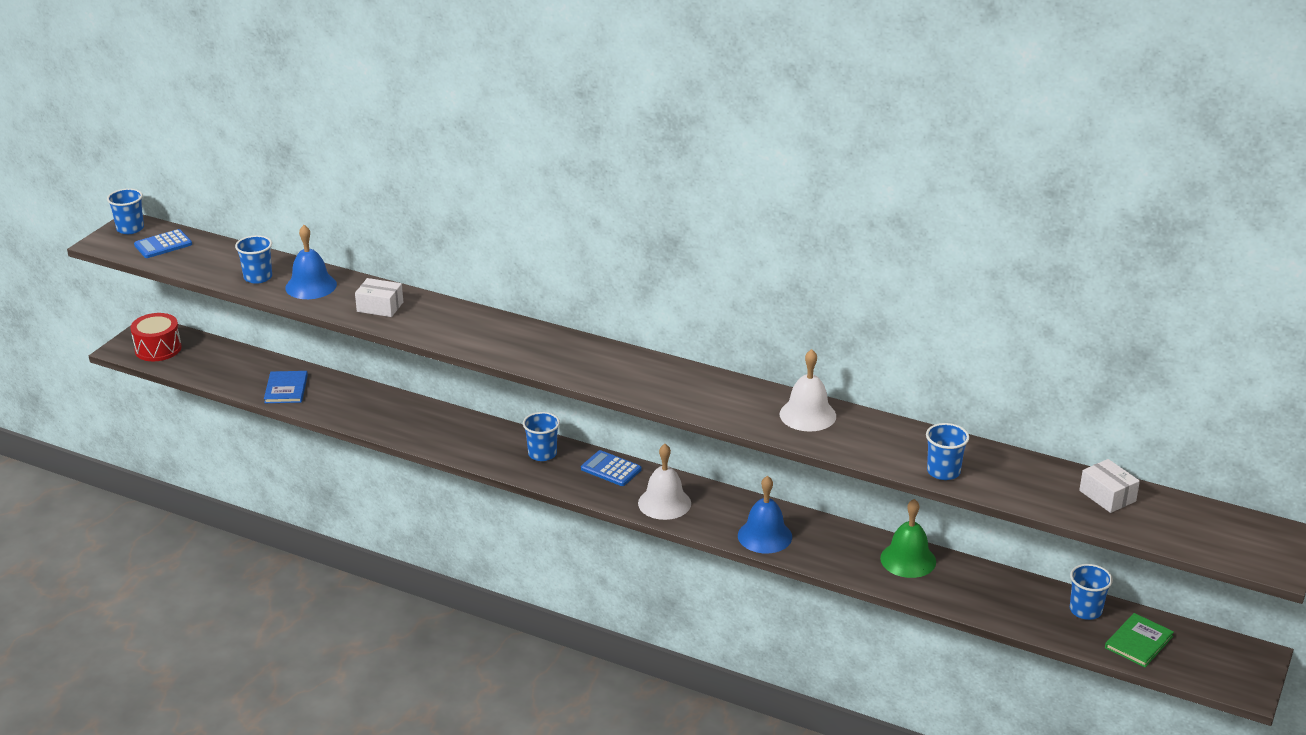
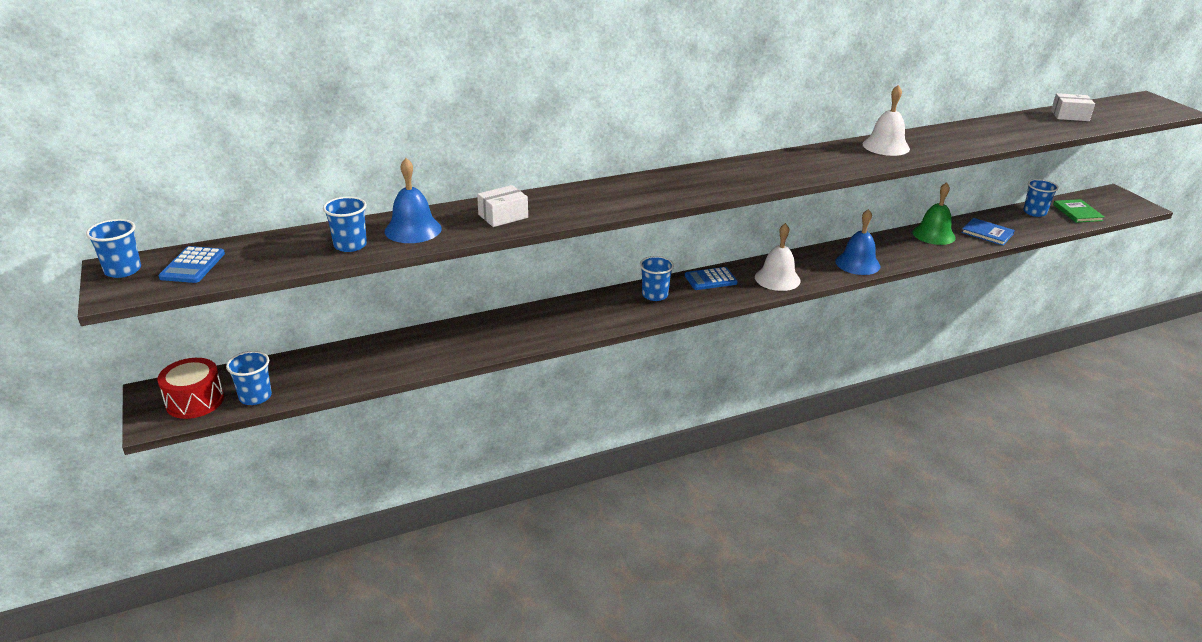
camera: 50 degrees left, 0 degrees up
(286, 389) = (384, 362): blue book -> blue book (987, 233)
(943, 471) = (1000, 139): blue cup -> blue cup (255, 397)

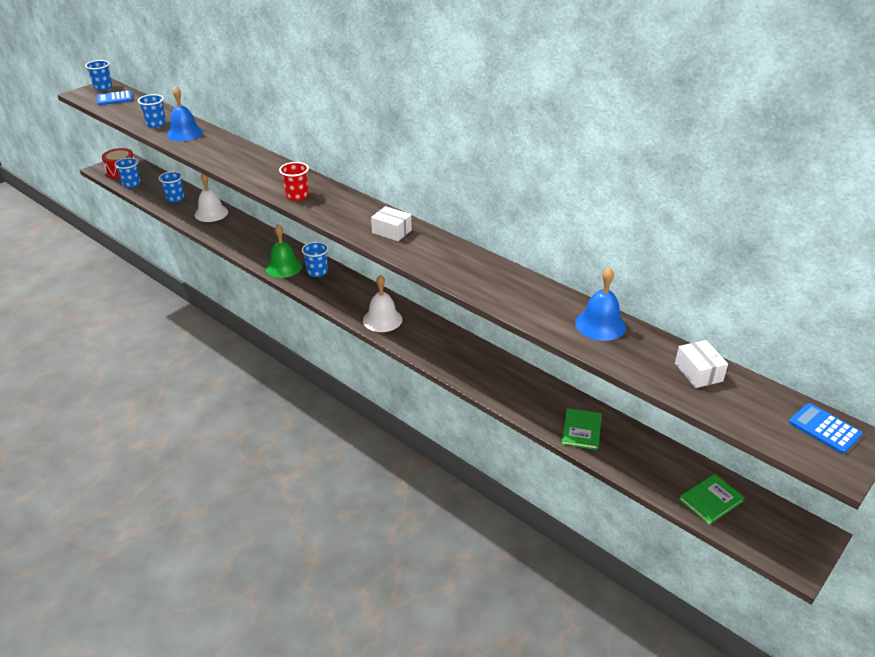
camera: 65 degrees right, 5 degrees up
(503, 216) = (219, 151): white box -> white box (391, 231)
(678, 192) = (297, 196): none -> red cup
(710, 279) = (358, 290): blue calculator -> blue calculator (824, 429)
(857, 263) = (443, 356): blue bell -> blue bell (600, 325)
(886, 146) = (475, 266): white bell -> white bell (211, 213)
(933, 234) = (544, 394): green bell -> green bell (284, 267)
(987, 233) = (581, 430): blue book -> green book
(1034, 212) = (674, 463): blue cup -> blue cup (175, 198)

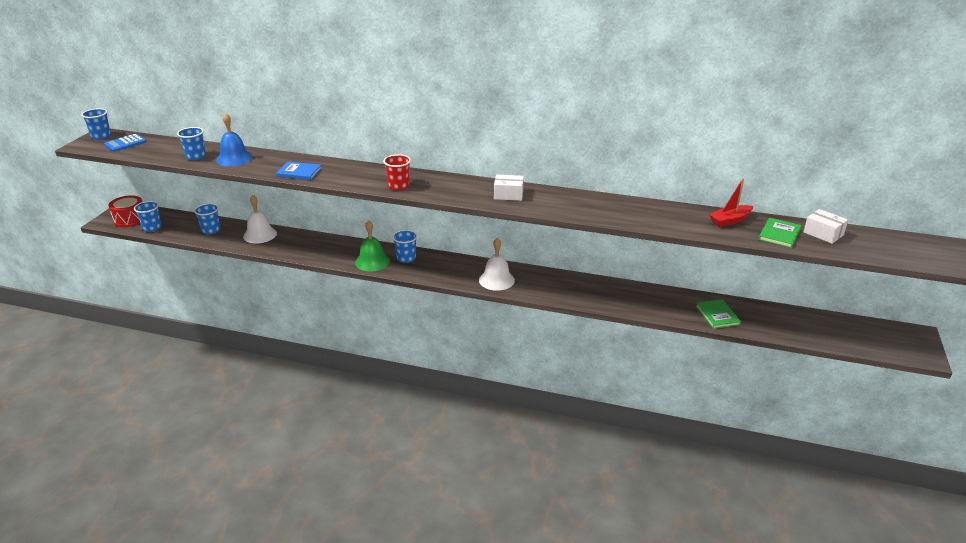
camera: 25 degrees left, 5 degrees down
(224, 160) = (299, 172): none -> blue book
(600, 325) = (730, 221): blue bell -> red boat
(711, 500) = (840, 334): green book -> green book (779, 234)
(824, 429) = (929, 246): blue calculator -> none

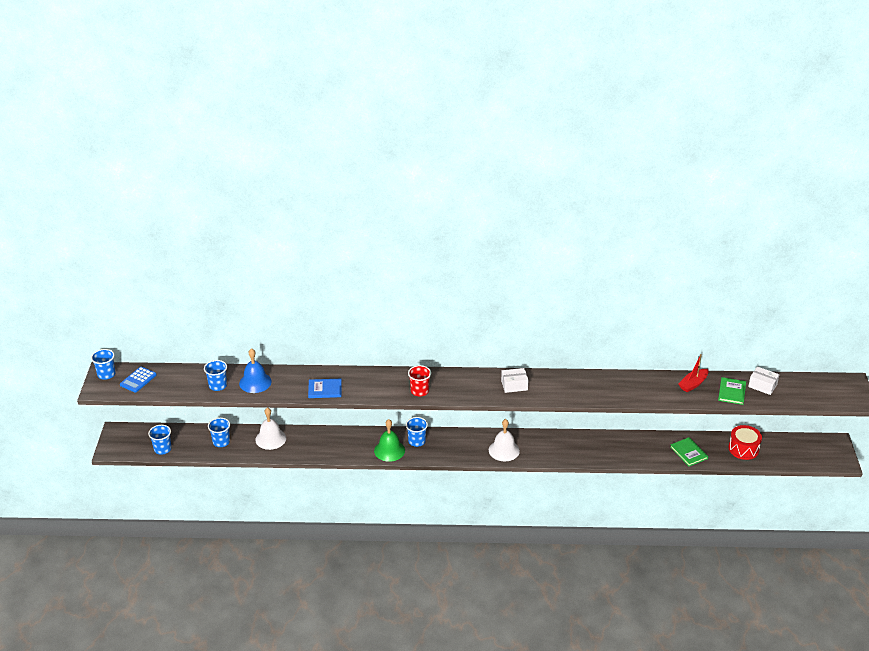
camera: 15 degrees left, 5 degrees up
(130, 219) = (133, 443): red drum -> red drum (743, 449)

